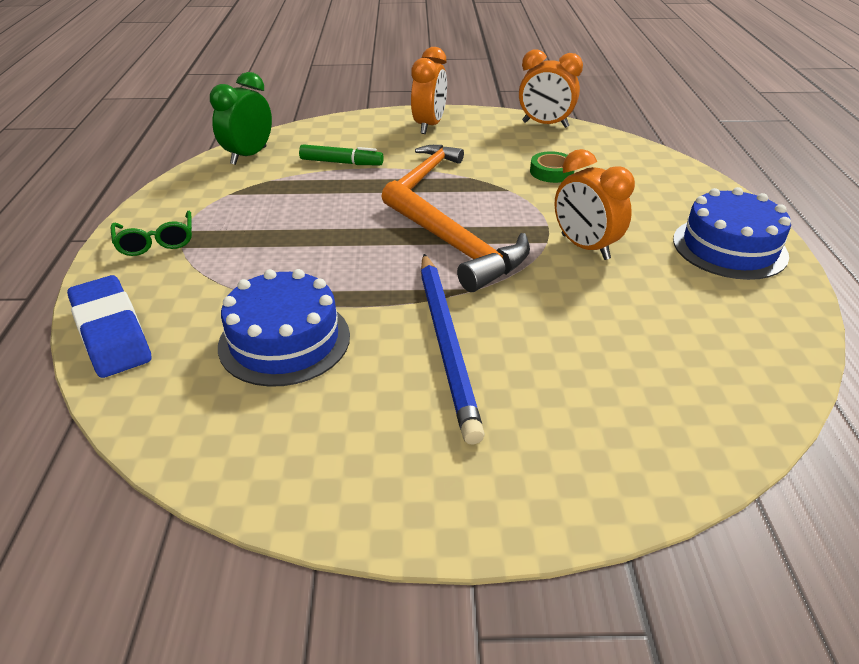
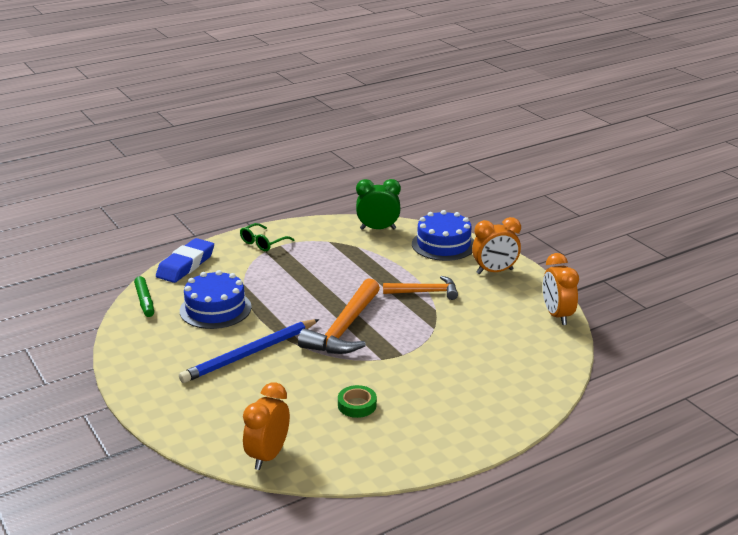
camera: 60 degrees right, 10 degrees down
(341, 162) = (403, 260): green marker -> green marker (145, 301)
(551, 172) = (479, 337): green tape -> green tape (357, 405)
(585, 247) = (388, 374): orange clock -> orange clock (268, 456)
(729, 247) = (446, 431): blue cake -> blue cake (443, 244)

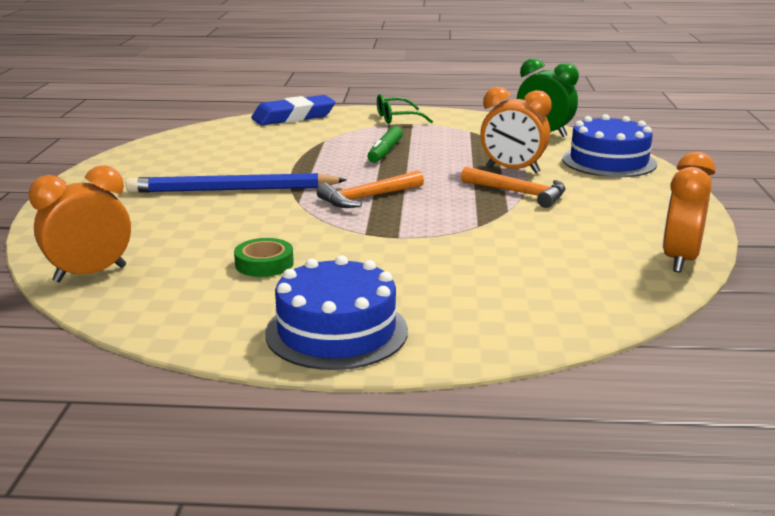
camera: 35 degrees right, 5 degrees down
(145, 301) = (210, 131): green marker -> green marker (385, 151)
(215, 309) = (263, 150): blue cake -> blue cake (336, 331)
(344, 329) = (367, 198): orange hammer -> orange hammer, size x0.62
(494, 271) = (645, 198): orange clock -> orange clock (512, 170)

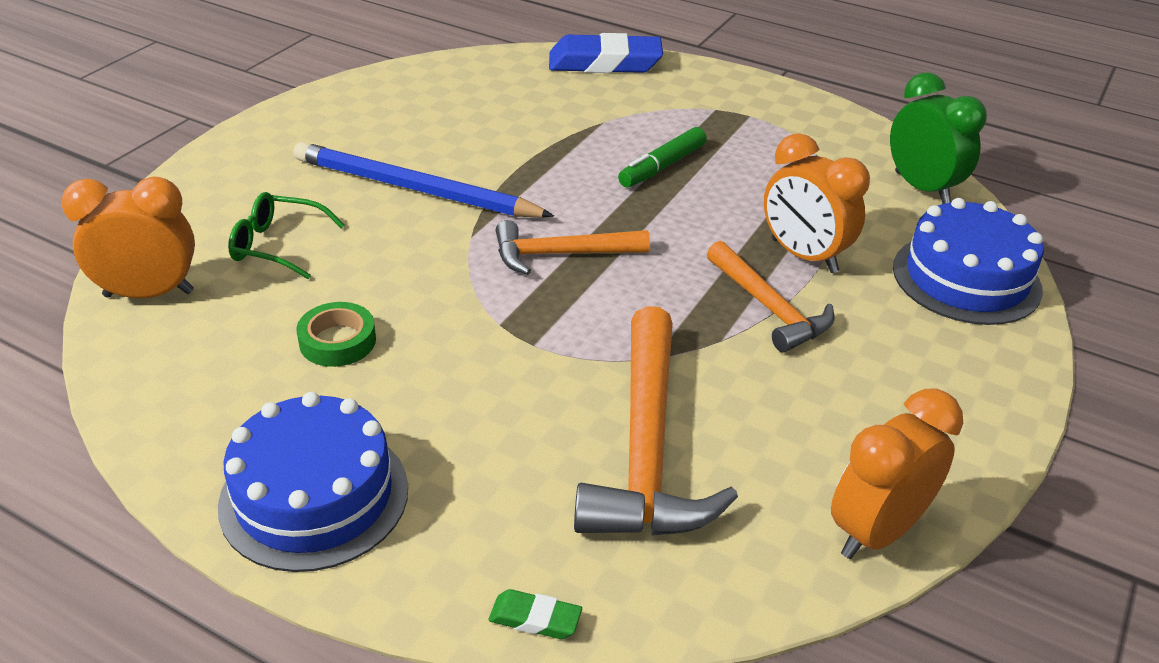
camera: 25 degrees right, 15 degrees up
(396, 118) = (737, 100): green glasses -> green glasses (277, 245)
(519, 261) = (646, 449): none -> orange hammer
(542, 341) = (535, 619): none -> green eraser

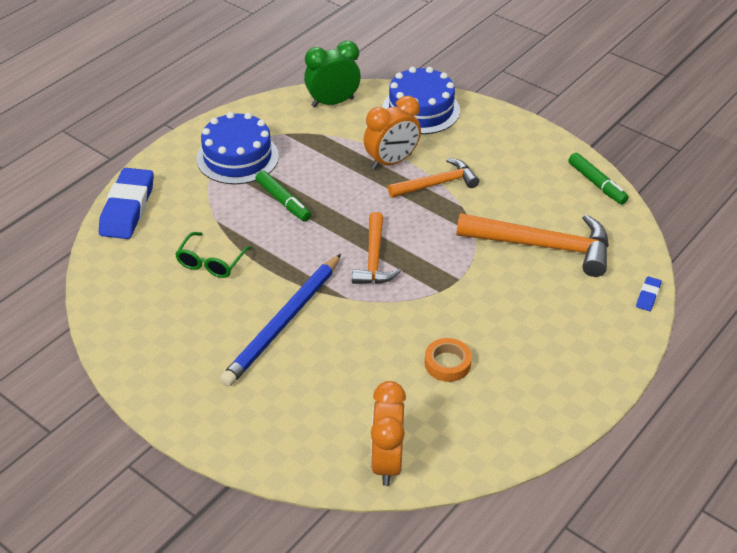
camera: 80 degrees left, 5 degrees up
(277, 245) = (340, 396): green glasses -> green glasses (211, 262)
(314, 496) = (574, 372): blue cake -> blue cake (237, 157)
(337, 341) = (447, 363): green tape -> orange tape
(535, 619) = (648, 296): green eraser -> blue eraser
(876, 531) = (596, 183): orange clock -> green marker

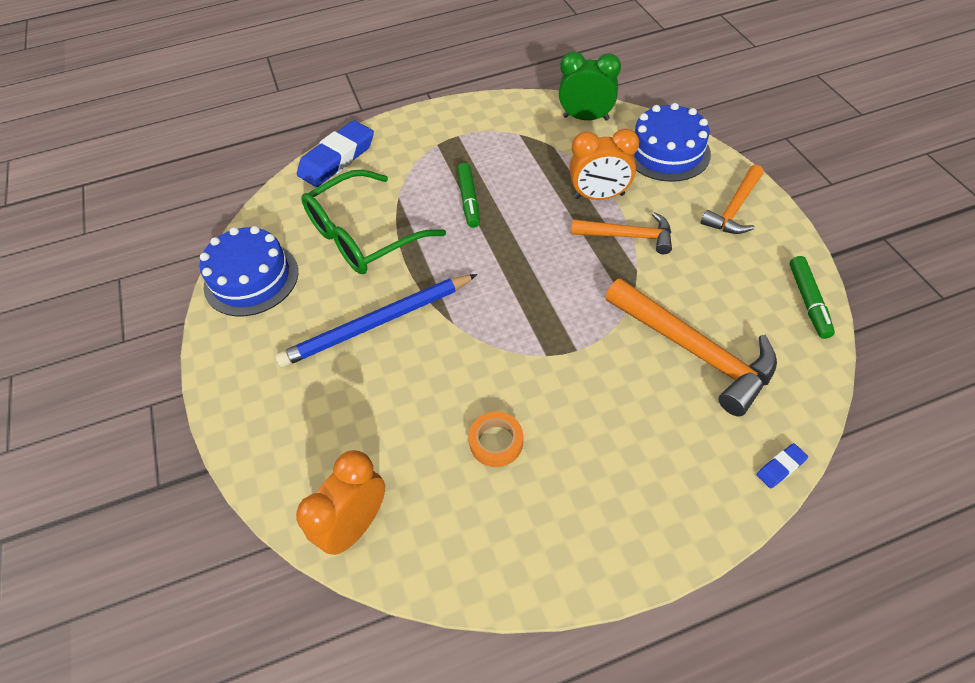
camera: 35 degrees right, 10 degrees up
(211, 262) = (363, 236): green glasses -> green glasses, size x1.89
(237, 157) = (461, 143): blue cake -> blue cake (251, 278)
(374, 259) = (508, 292): orange hammer -> orange hammer (734, 209)

